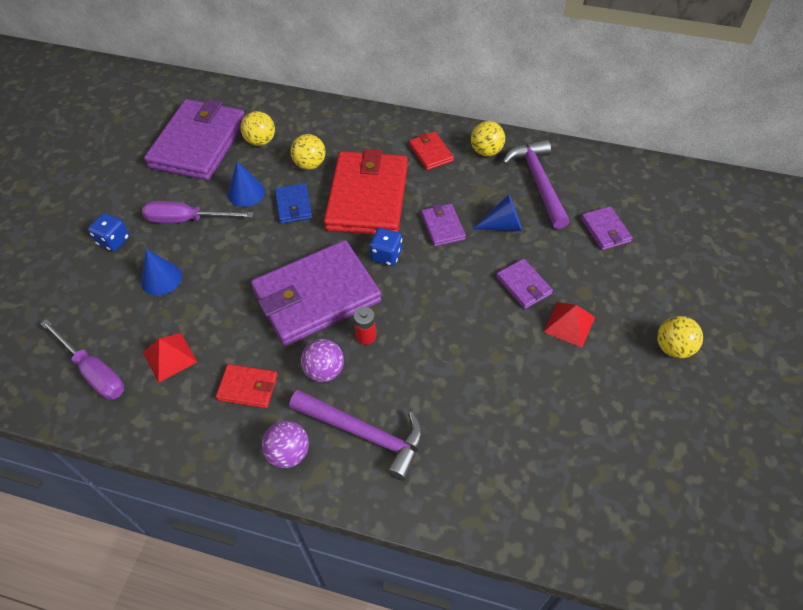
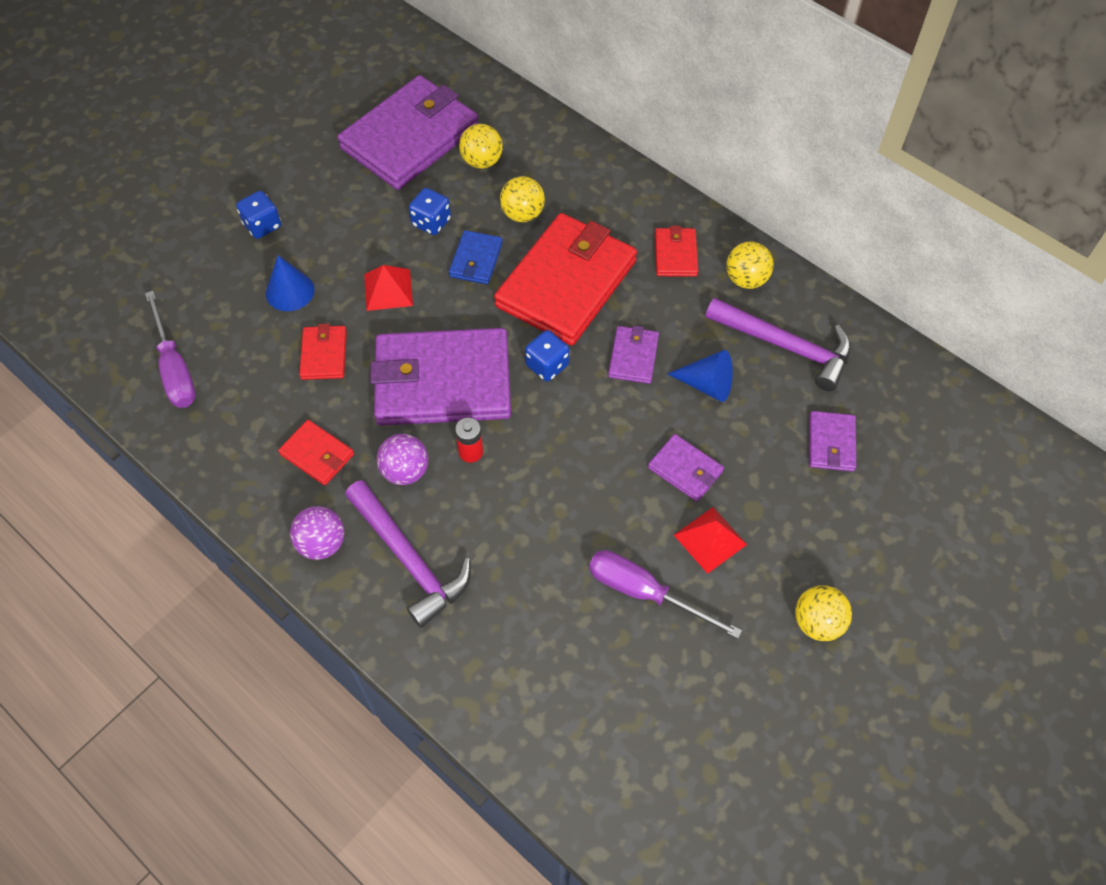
camera: 25 degrees right, 5 degrees up
(170, 357) = (256, 385): red pyramid -> red pyramid (388, 289)
(187, 220) = (350, 231): purple screwdriver -> purple screwdriver (644, 592)
(213, 313) = (324, 354): none -> red wallet
(246, 193) = (431, 222): blue cone -> blue dice
(523, 285) = (685, 470): purple wallet -> purple wallet turned 45 degrees counterclockwise
(538, 182) = (786, 346): purple hammer -> purple hammer turned 105 degrees clockwise

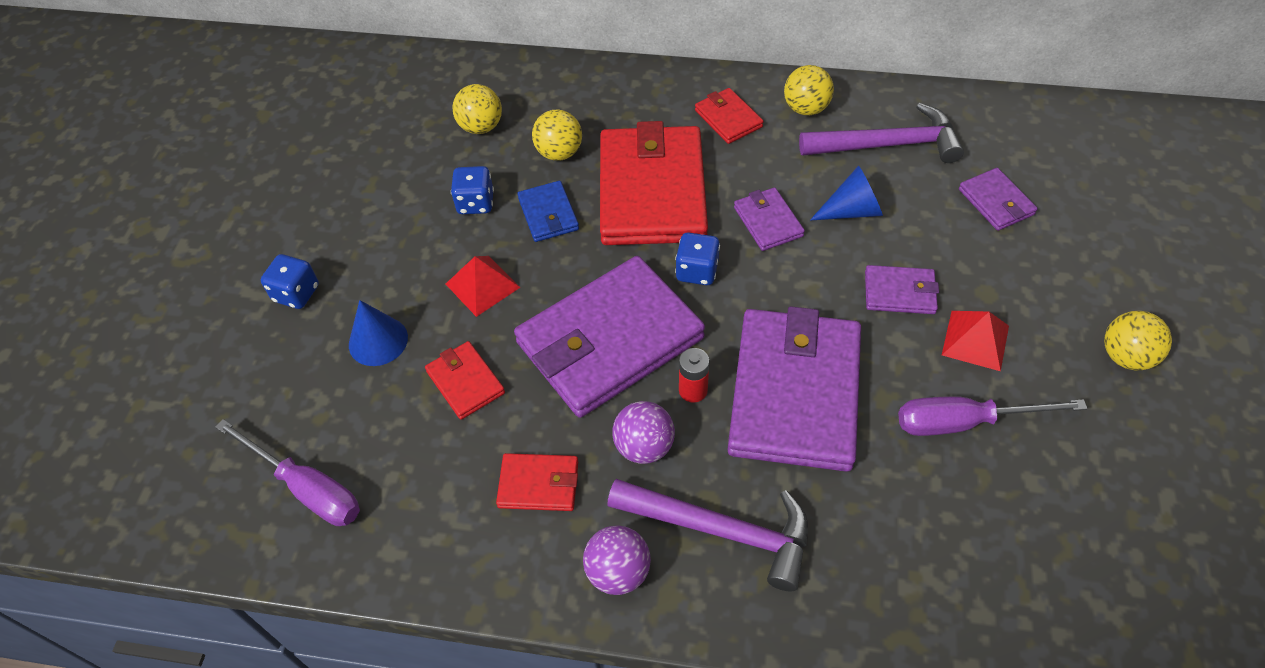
camera: 30 degrees left, 5 degrees down
(410, 138) = (391, 139): purple wallet -> purple wallet (795, 393)

